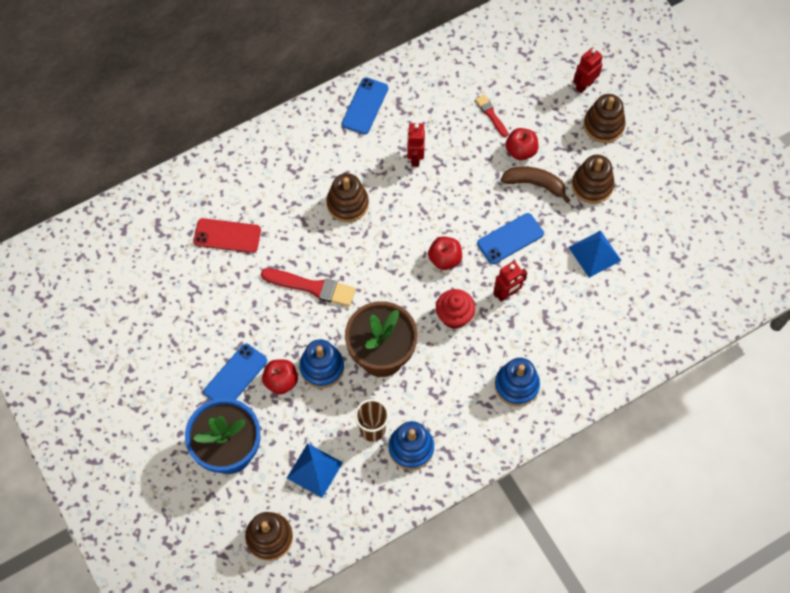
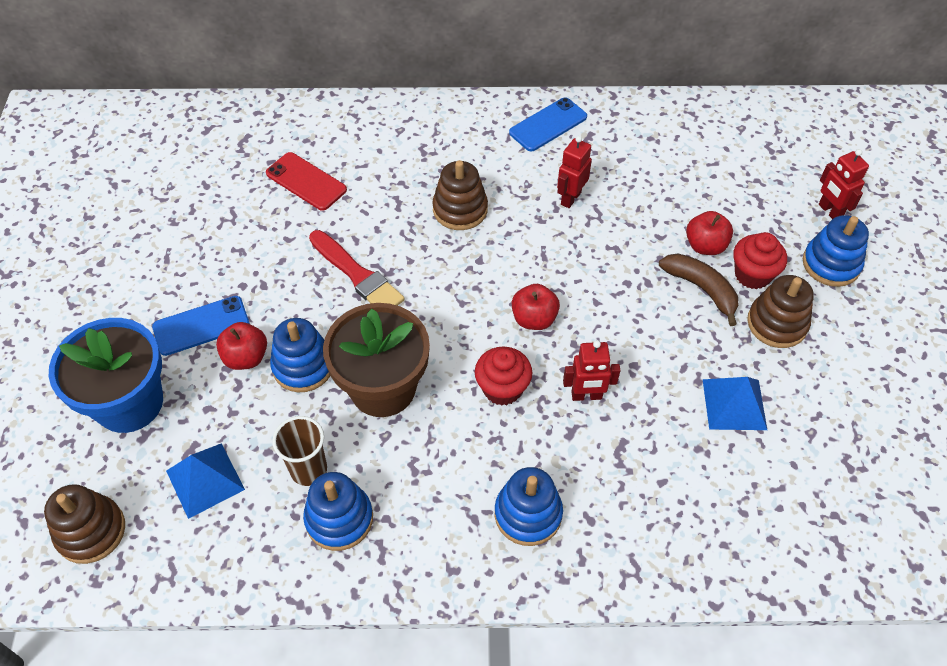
camera: 30 degrees right, 10 degrees down
(491, 114) = (691, 193): red brush -> none
(510, 238) = (631, 334): blue phone -> none
(560, 158) = (752, 275): none -> red cupcake
(584, 85) = (830, 211): red robot -> red robot turned 105 degrees counterclockwise
(603, 125) = (831, 264): brown stacking toy -> blue stacking toy

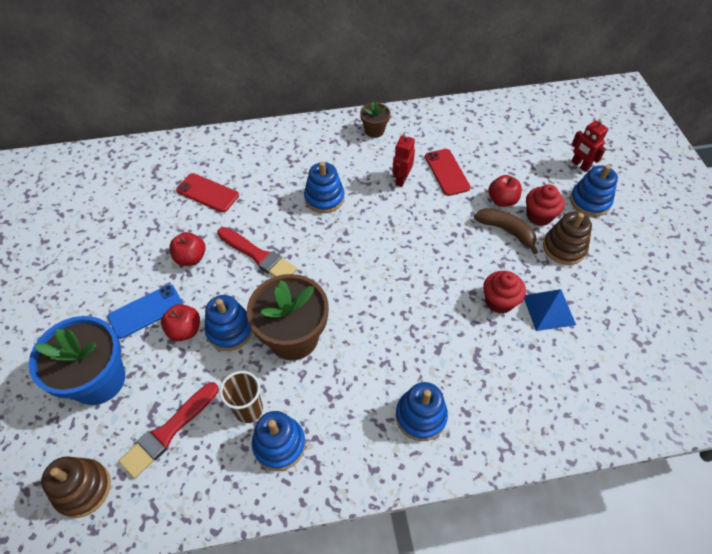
camera: 10 degrees left, 0 degrees up
(205, 480) = (168, 431): blue pyramid -> red brush
(460, 209) = (324, 198): brown stacking toy -> blue stacking toy
(502, 388) = (382, 324): red cupcake -> red cupcake (499, 301)
(534, 319) = (394, 269): red apple -> red apple (191, 258)
(548, 125) = (374, 131): blue phone -> brown flower pot
(586, 395) = (443, 320): red robot -> none
(636, 196) = (447, 172): none -> red phone

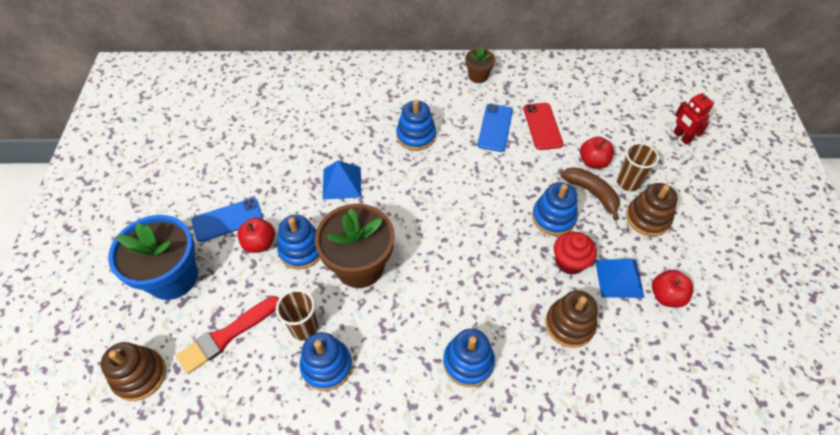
camera: 10 degrees right, 0 degrees up
(191, 258) = (278, 176): red apple -> red apple (666, 296)
(207, 193) = (306, 116): red phone -> none
(258, 256) = (342, 183): red brush -> blue pyramid
(401, 179) = (495, 127): red robot -> blue phone
(511, 362) = (569, 324): none -> brown stacking toy
(539, 216) = (628, 182): red cupcake -> brown cup
(590, 201) = (684, 175): blue stacking toy -> blue stacking toy (553, 217)

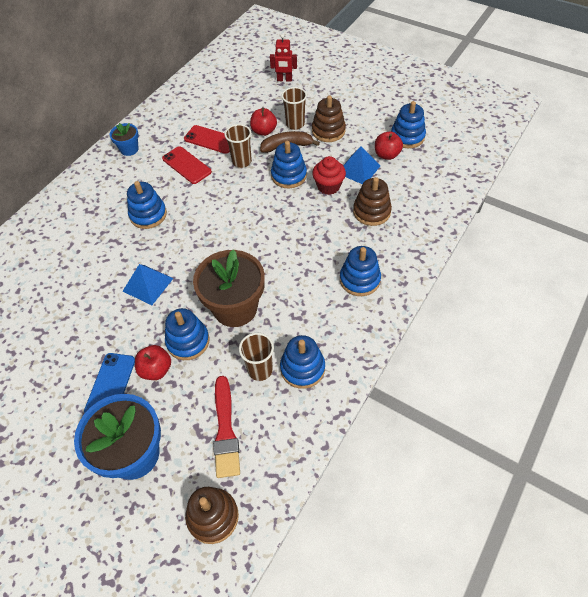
camera: 55 degrees left, 0 degrees up
(478, 76) = (129, 149): brown flower pot -> blue flower pot
(495, 127) = (186, 165): blue phone -> red phone
(537, 167) = (241, 161): none -> brown cup
(714, 303) = (407, 137): none -> blue stacking toy

